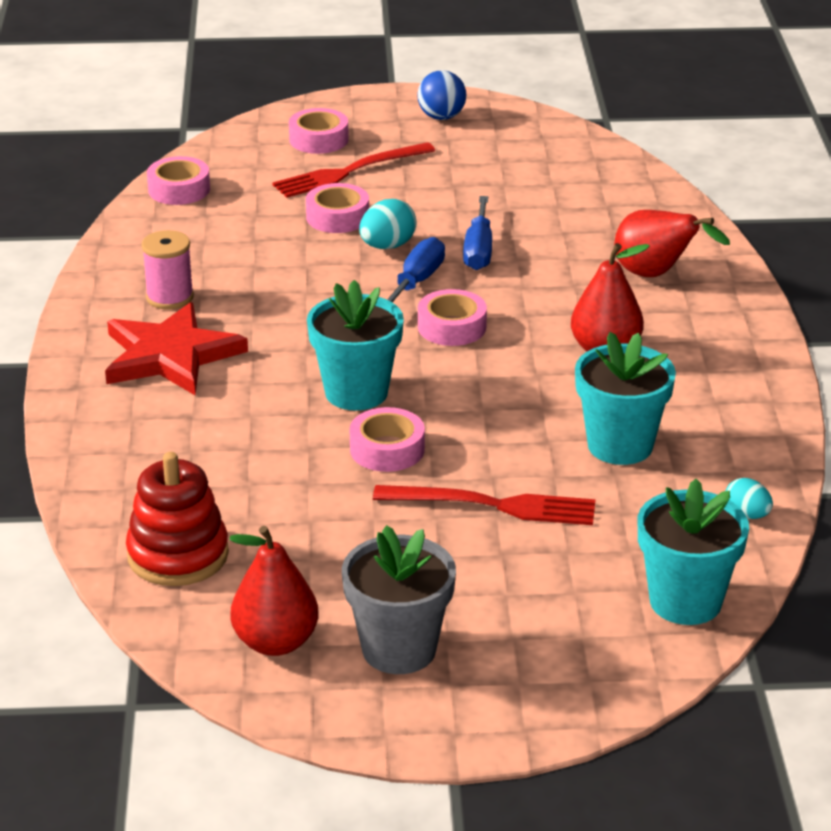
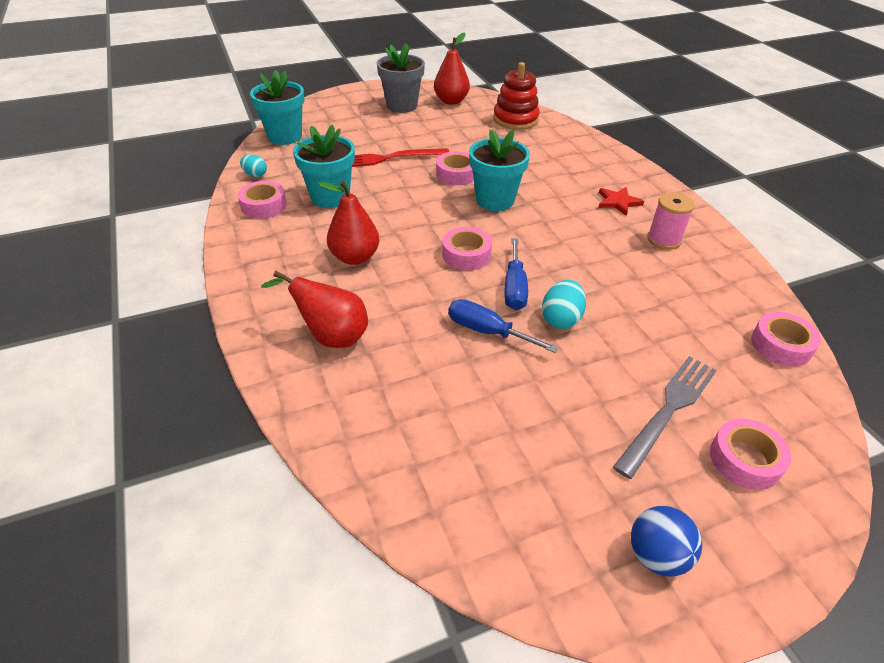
camera: 160 degrees right, 10 degrees up
(170, 355) = (618, 202): red star -> red star, size x0.50
(337, 217) = (625, 343): pink tape -> pink tape (264, 205)
(349, 172) = (668, 410): red fork -> grey fork
(478, 250) = (487, 331): blue screwdriver -> blue screwdriver turned 45 degrees counterclockwise

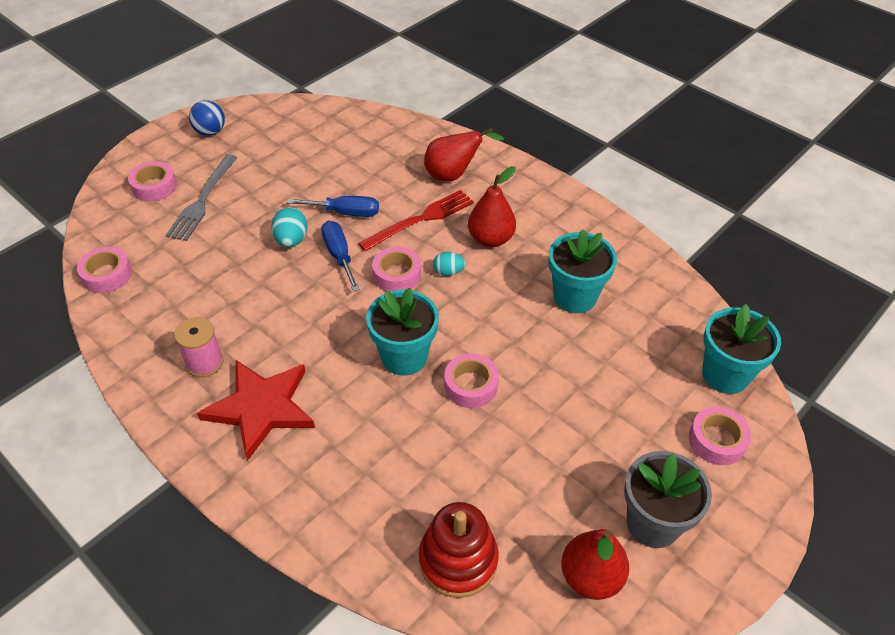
camera: 155 degrees right, 5 degrees up
(255, 175) = (679, 299): turquoise egg -> turquoise egg (448, 272)
(264, 205) = (624, 264): pink tape -> pink tape (717, 440)
(387, 158) = (570, 382): red fork -> red fork (421, 219)
(618, 202) = (261, 408): red star -> red star, size x1.98

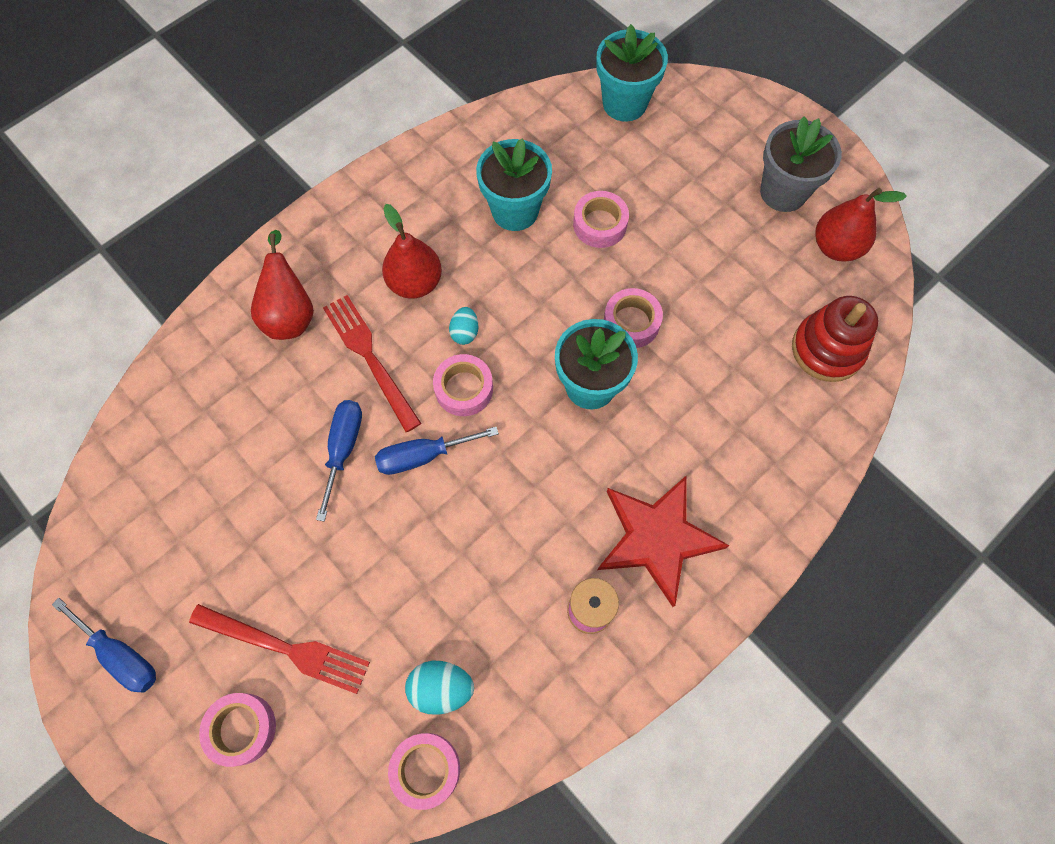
camera: 85 degrees left, 20 degrees up
(202, 200) = (286, 648): grey fork -> red fork
(210, 132) = (121, 655): blue ball -> blue screwdriver
(291, 240) = (387, 517): turquoise egg -> turquoise egg (441, 688)
(717, 440) = (698, 127): pink tape -> pink tape (600, 224)

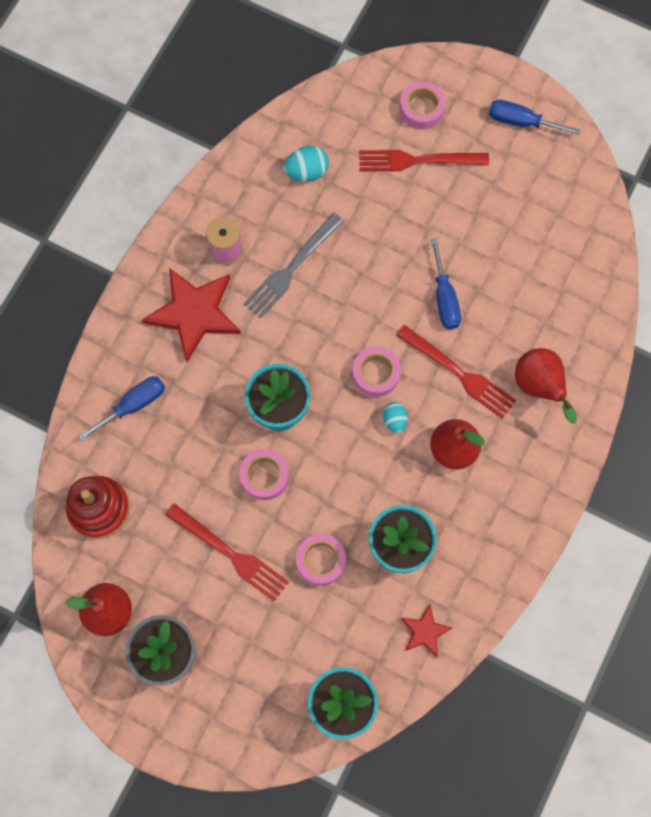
camera: 160 degrees right, 5 degrees up
(423, 456) = (384, 313): blue screwdriver -> blue screwdriver (133, 405)
(426, 769) = (297, 126): pink tape -> none
(513, 554) = (291, 268): none -> grey fork
(521, 135) = (425, 631): none -> red star
(692, 259) = (230, 554): none -> red fork

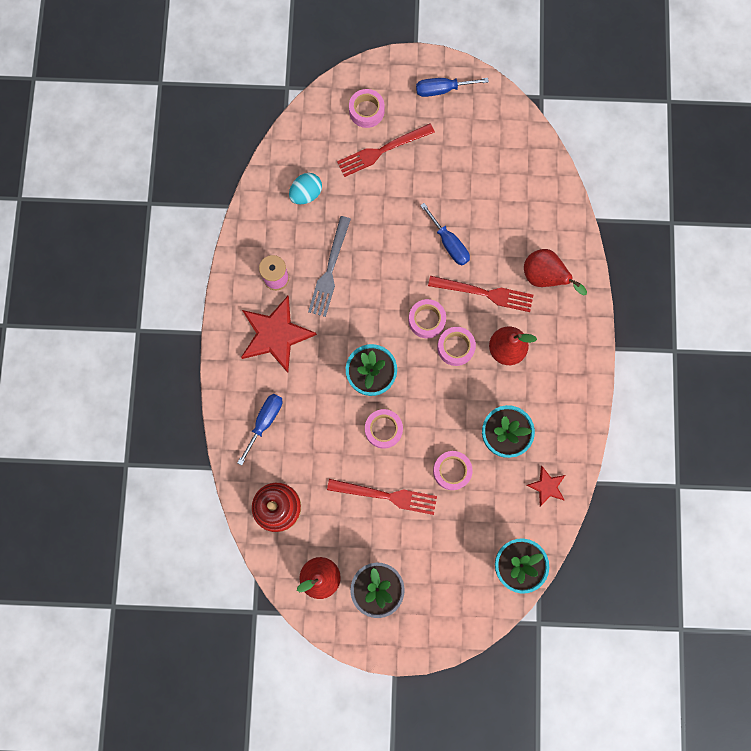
camera: 25 degrees left, 5 degrees up
(394, 420) = (455, 347): turquoise egg -> pink tape

